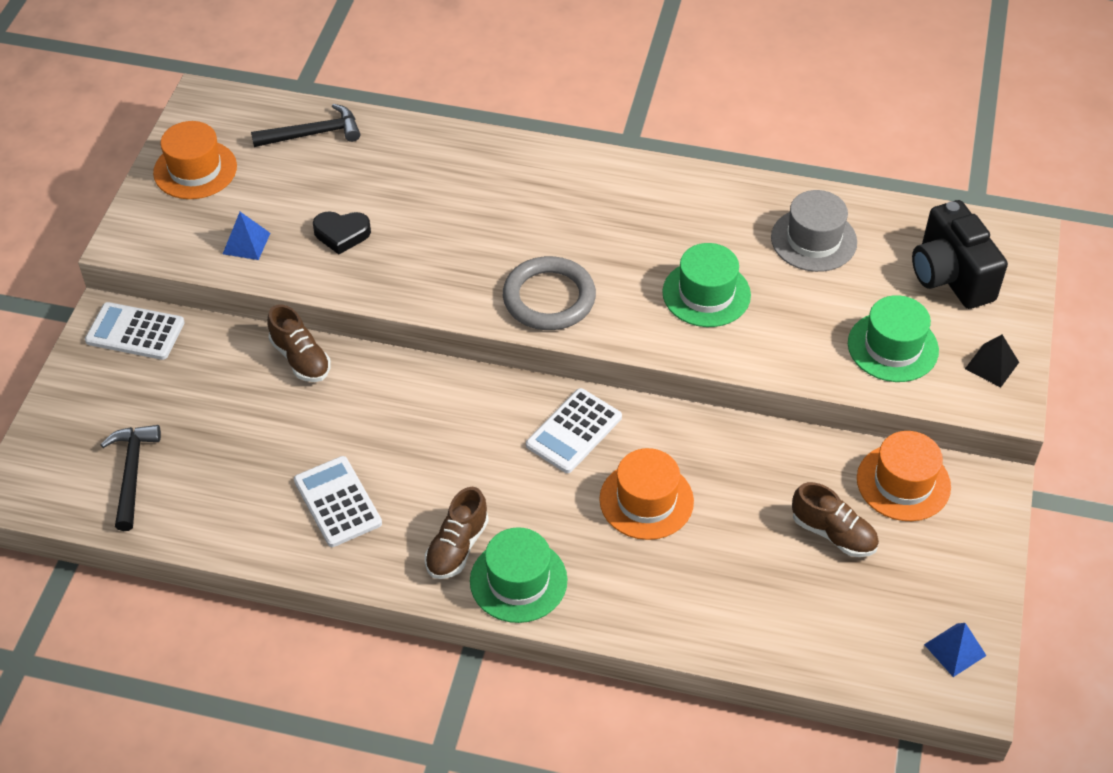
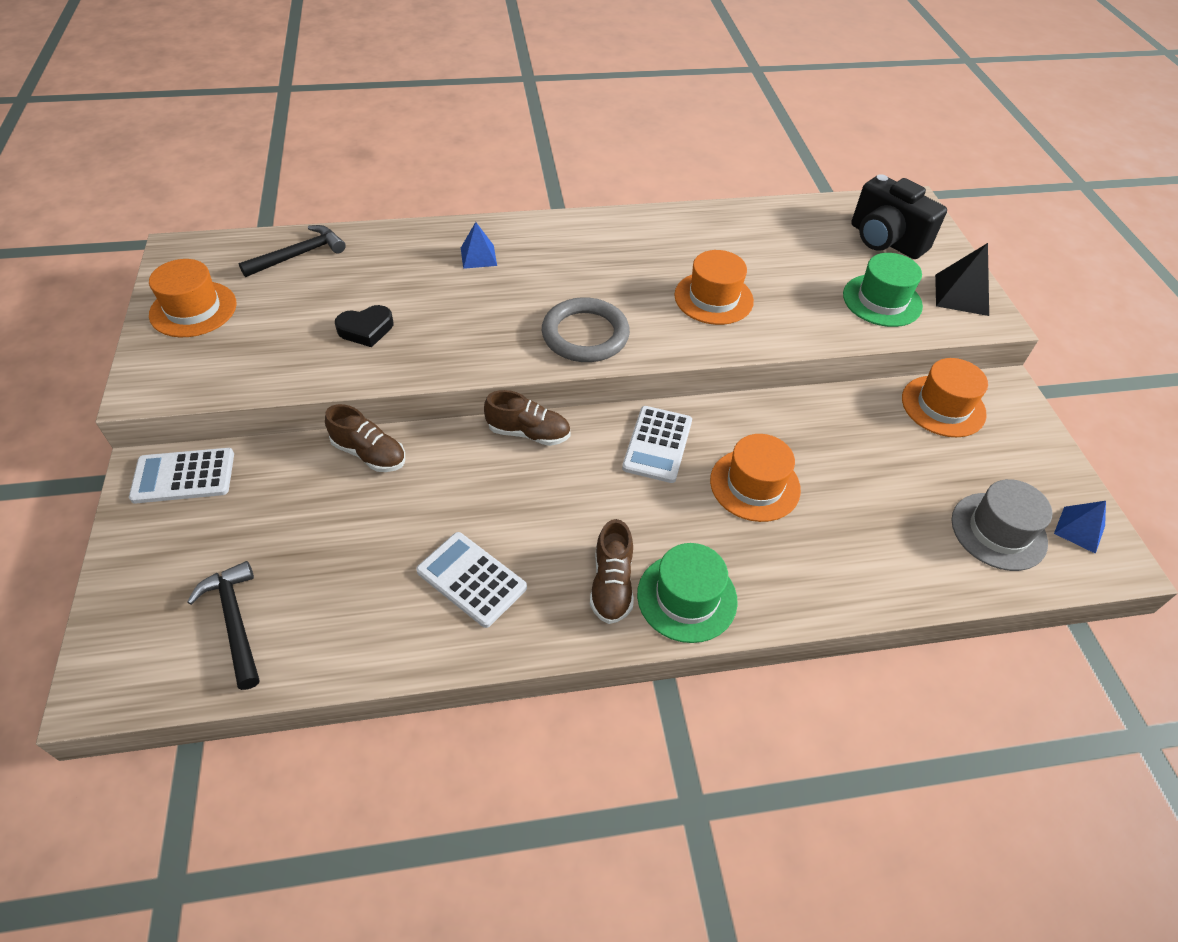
camera: 25 degrees left, 0 degrees up
(246, 243) = (274, 360): blue pyramid -> blue pyramid (478, 256)
(706, 294) = (713, 298): green hat -> orange hat
(813, 240) = (769, 239): grey hat -> grey hat (998, 531)
(833, 533) = (921, 464): brown shoe -> brown shoe (528, 433)
(992, 365) = (961, 294): black pyramid -> black pyramid, size x1.50

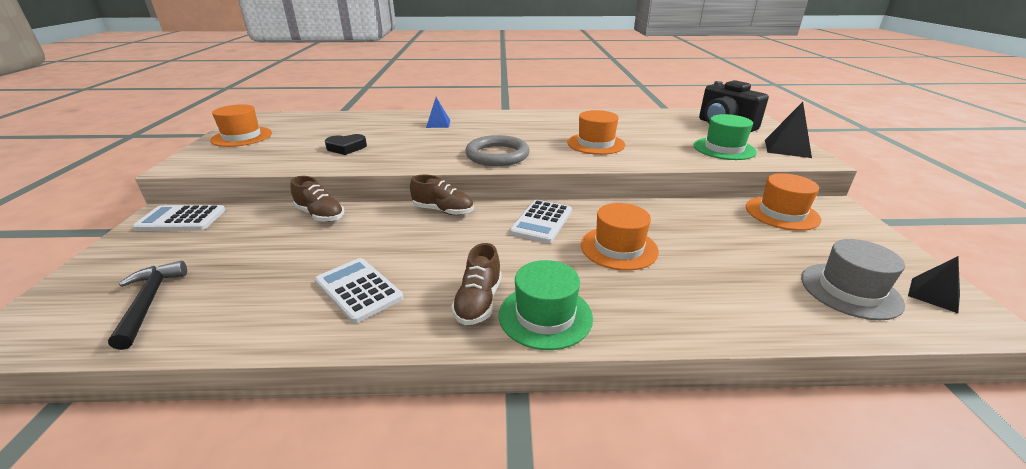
camera: 10 degrees right, 20 degrees down
(299, 255) = (324, 120): black hammer -> none
(1079, 529) = (934, 295): blue pyramid -> black pyramid

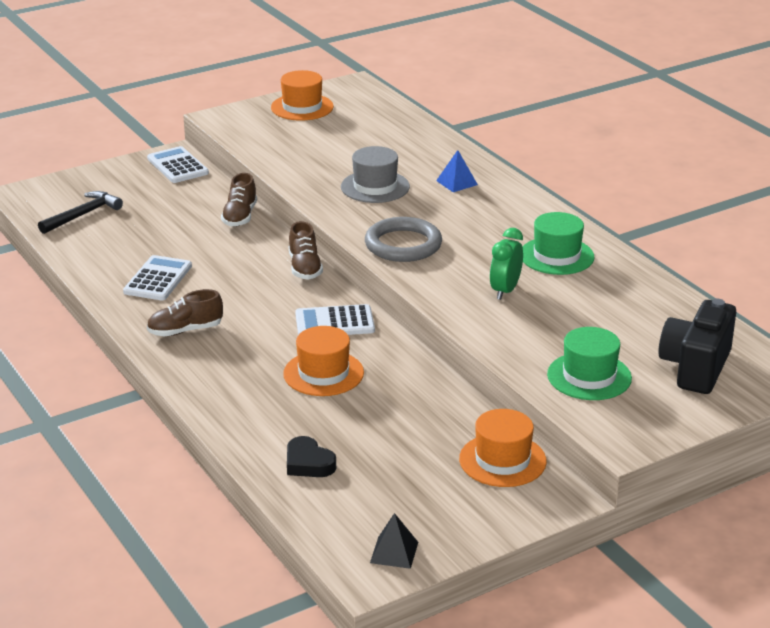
camera: 60 degrees right, 0 degrees up
(346, 148) = (333, 165): black heart -> black heart (308, 463)
(545, 316) = (192, 362): green hat -> green hat (556, 256)
(595, 144) = (505, 291): orange hat -> green clock
(787, 148) = (647, 422): black pyramid -> none
(850, 290) = (358, 504): grey hat -> grey hat (375, 187)

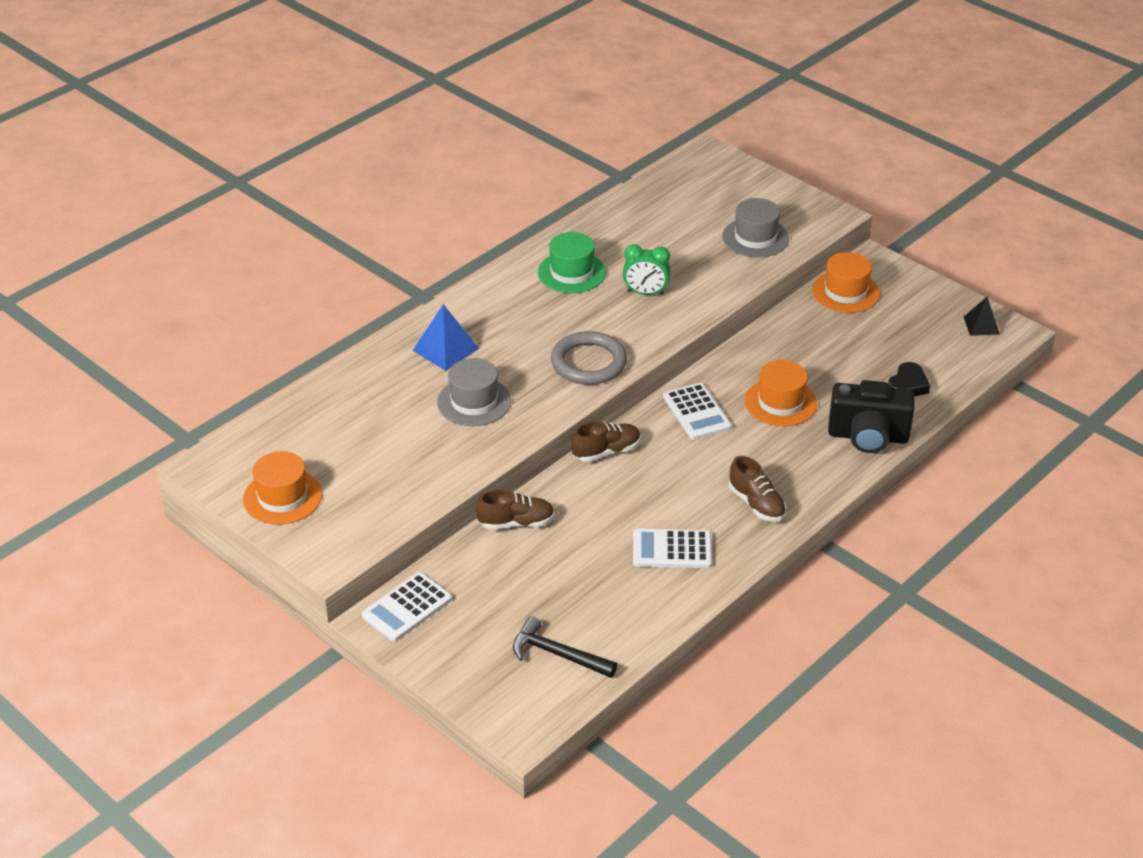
camera: 105 degrees left, 10 degrees up
(456, 182) = (445, 349): blue pyramid -> blue pyramid, size x1.50
(589, 376) = (755, 238): green hat -> grey hat
(695, 368) = (716, 192): black camera -> black camera (868, 436)

